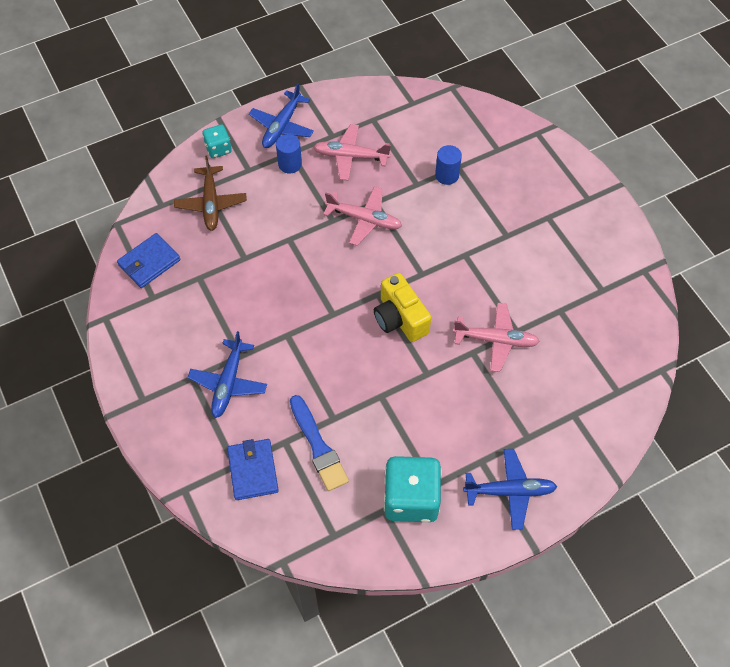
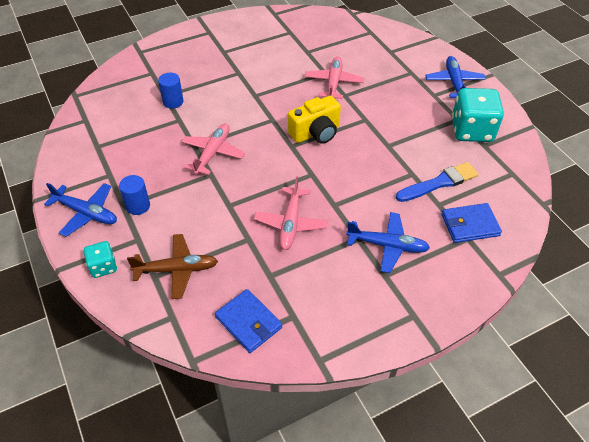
camera: 90 degrees left, 10 degrees down
(351, 156) = (138, 161): pink plane -> pink plane (291, 223)

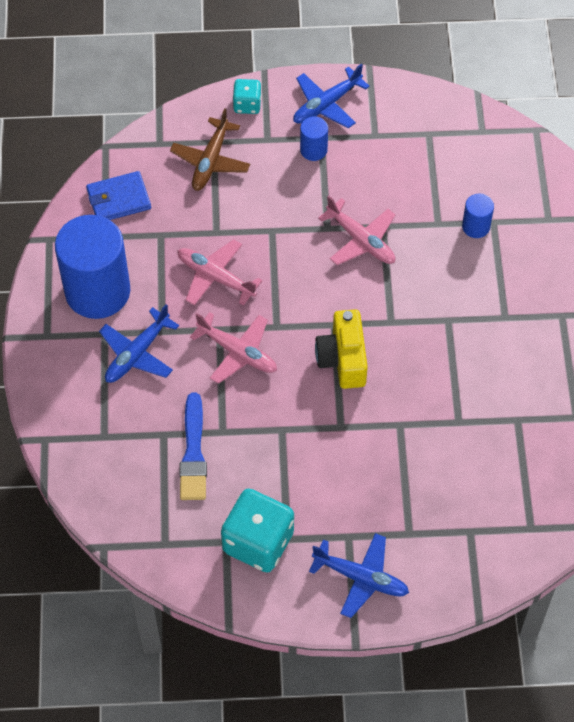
camera: 115 degrees right, 10 degrees up
(333, 83) = (430, 422): pink plane -> pink plane (237, 352)
(350, 297) = (97, 291): none -> blue cylinder
(470, 225) = (118, 449): blue wallet -> none

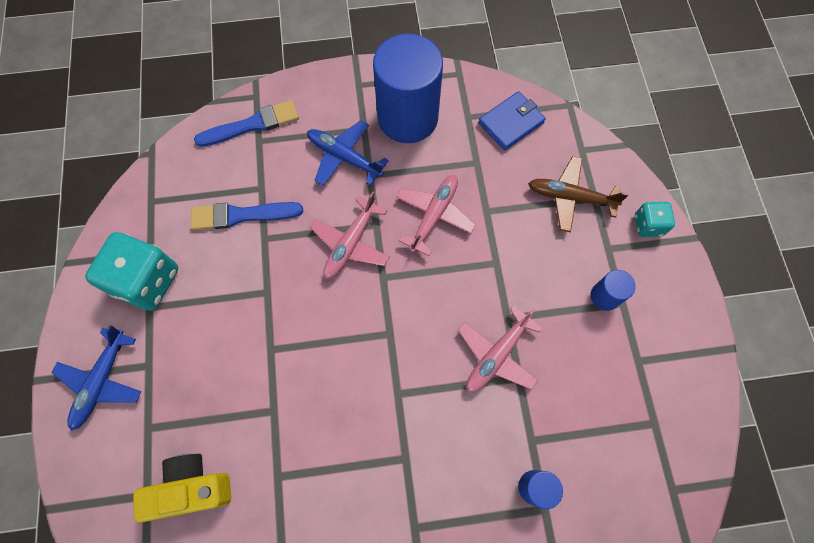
camera: 85 degrees right, 10 degrees up
(82, 442) = (252, 125): none -> blue brush
(119, 199) = (511, 123): blue wallet -> blue wallet turned 75 degrees clockwise
(327, 104) = (668, 306): blue plane -> none
(343, 359) = (348, 346): yellow camera -> yellow camera (192, 487)

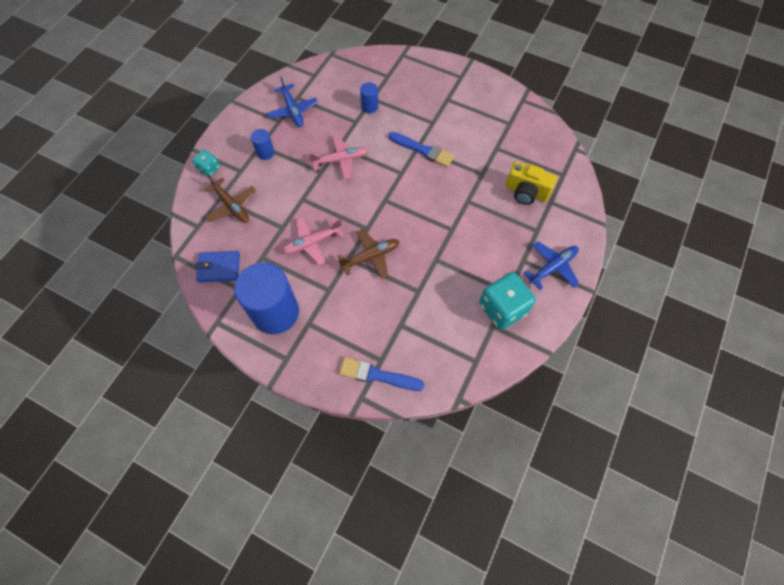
camera: 145 degrees left, 5 degrees down
(241, 215) = (423, 314): blue brush -> blue brush (423, 150)
(344, 157) = (335, 311): blue plane -> blue plane (293, 110)
(351, 243) = (370, 257): pink plane -> brown plane

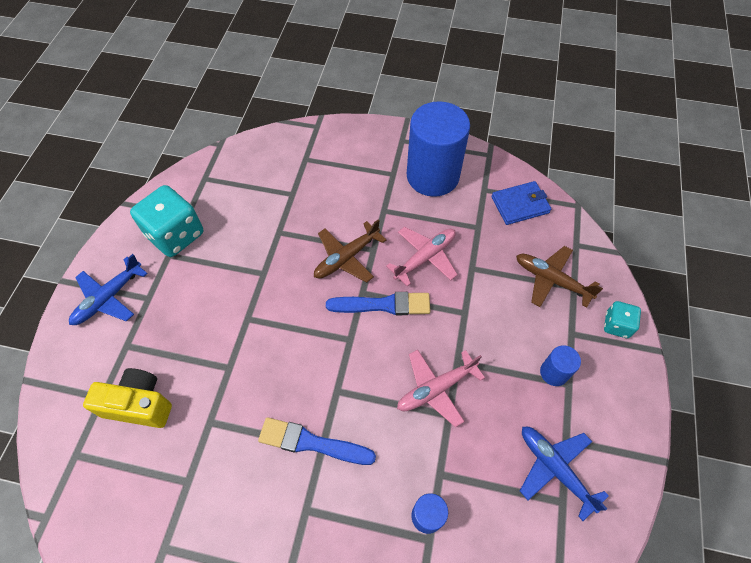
camera: 165 degrees right, 5 degrees down
(377, 375) = (305, 146): blue brush -> blue brush (383, 305)

